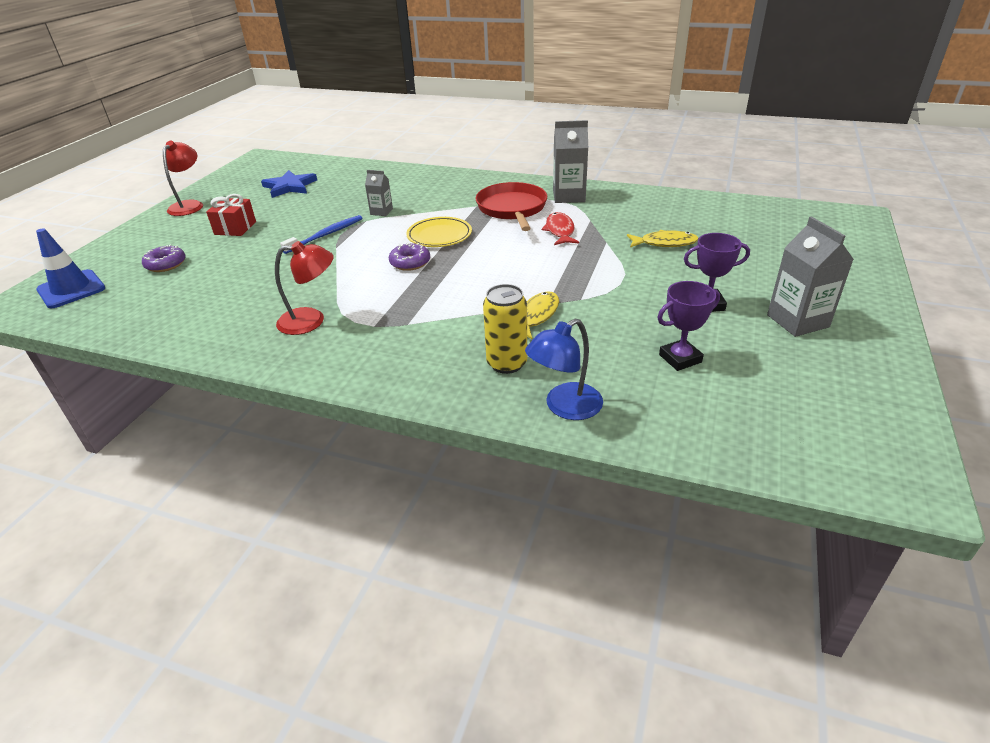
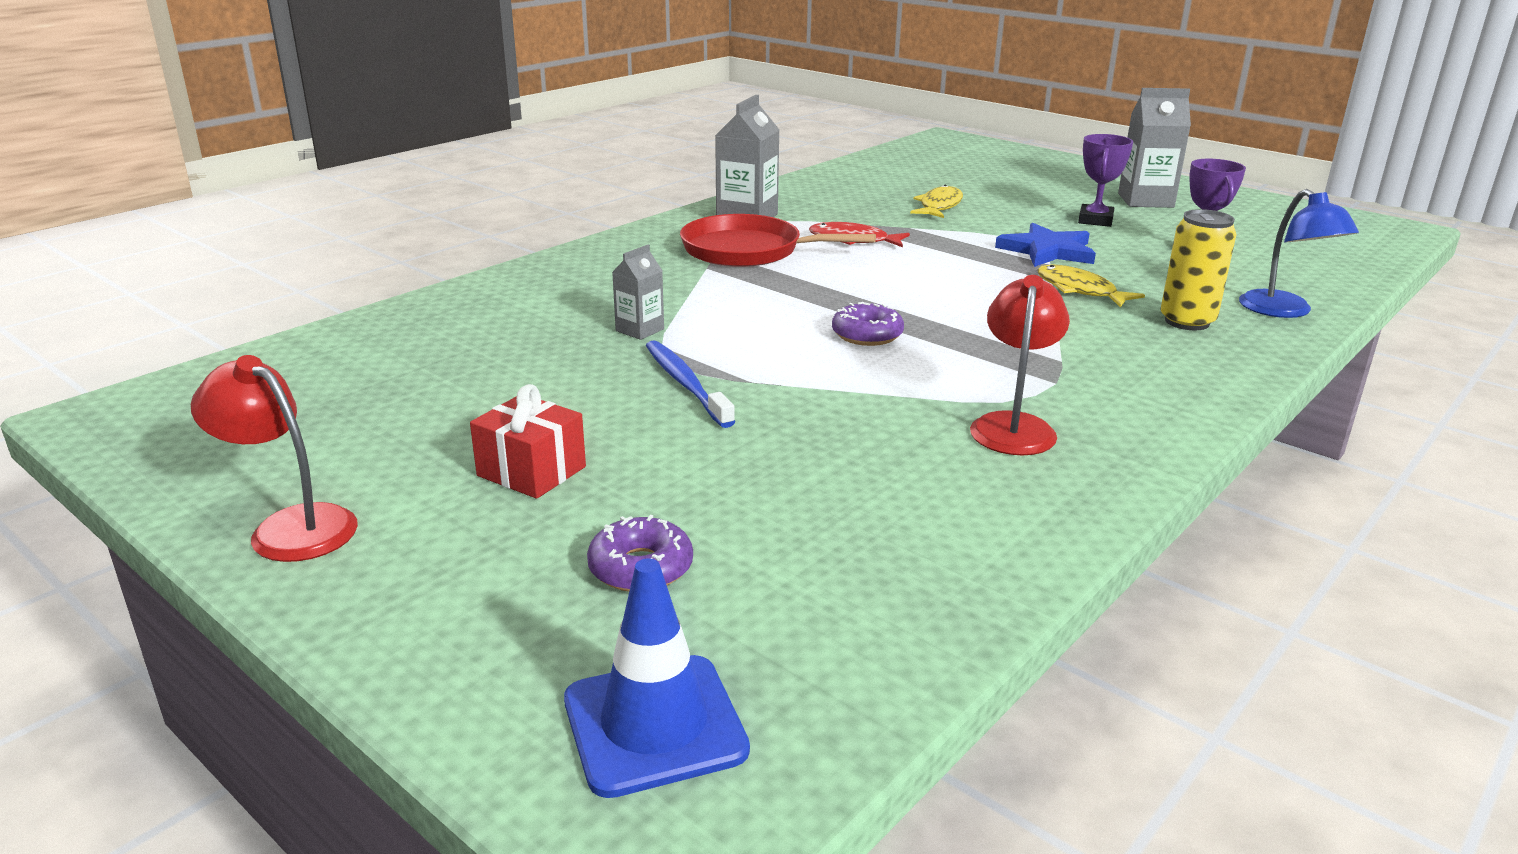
camera: 70 degrees left, 10 degrees down
(290, 186) = (374, 396): blue star -> blue star (1047, 251)
(439, 235) = (789, 304): yellow plate -> none

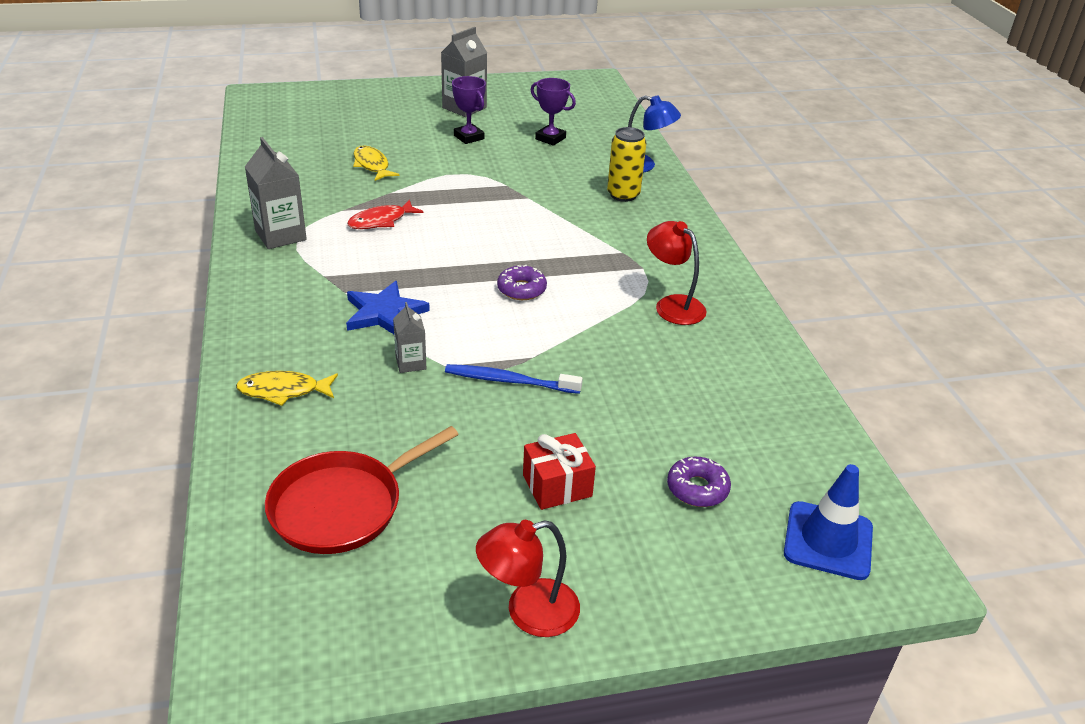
camera: 55 degrees left, 10 degrees up
(747, 251) = (340, 264): red pan -> red pan (342, 506)
(1047, 251) = (488, 175): blue star -> blue star (384, 313)
(1080, 290) = (551, 198): yellow fish -> yellow fish (283, 391)

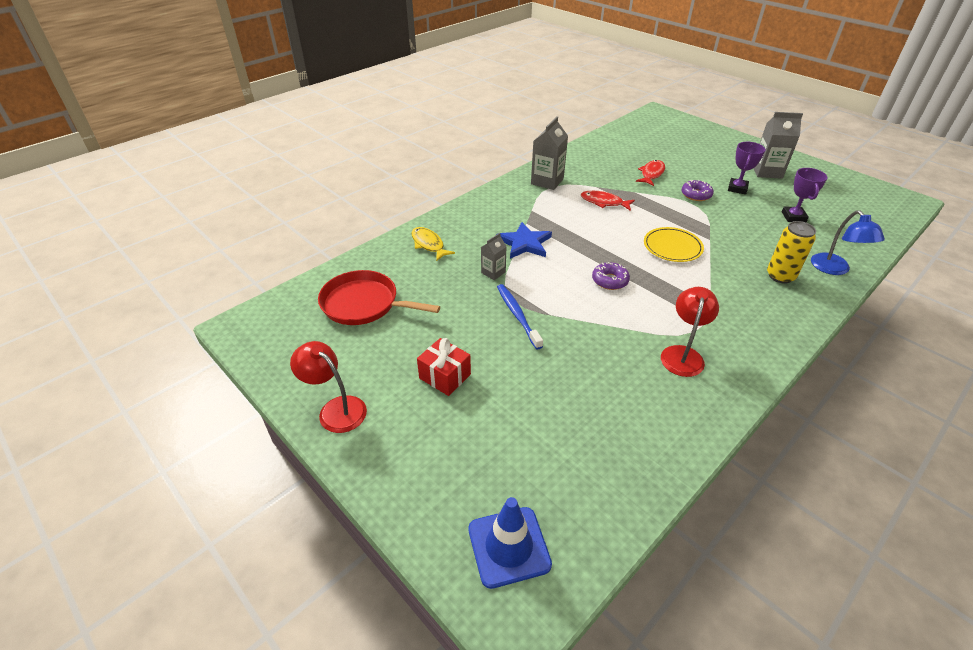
camera: 60 degrees right, 5 degrees up
(372, 165) = (651, 174): yellow fish -> red fish
(514, 224) = (672, 247): none -> yellow plate
(697, 488) = (499, 446): purple donut -> purple donut (696, 195)

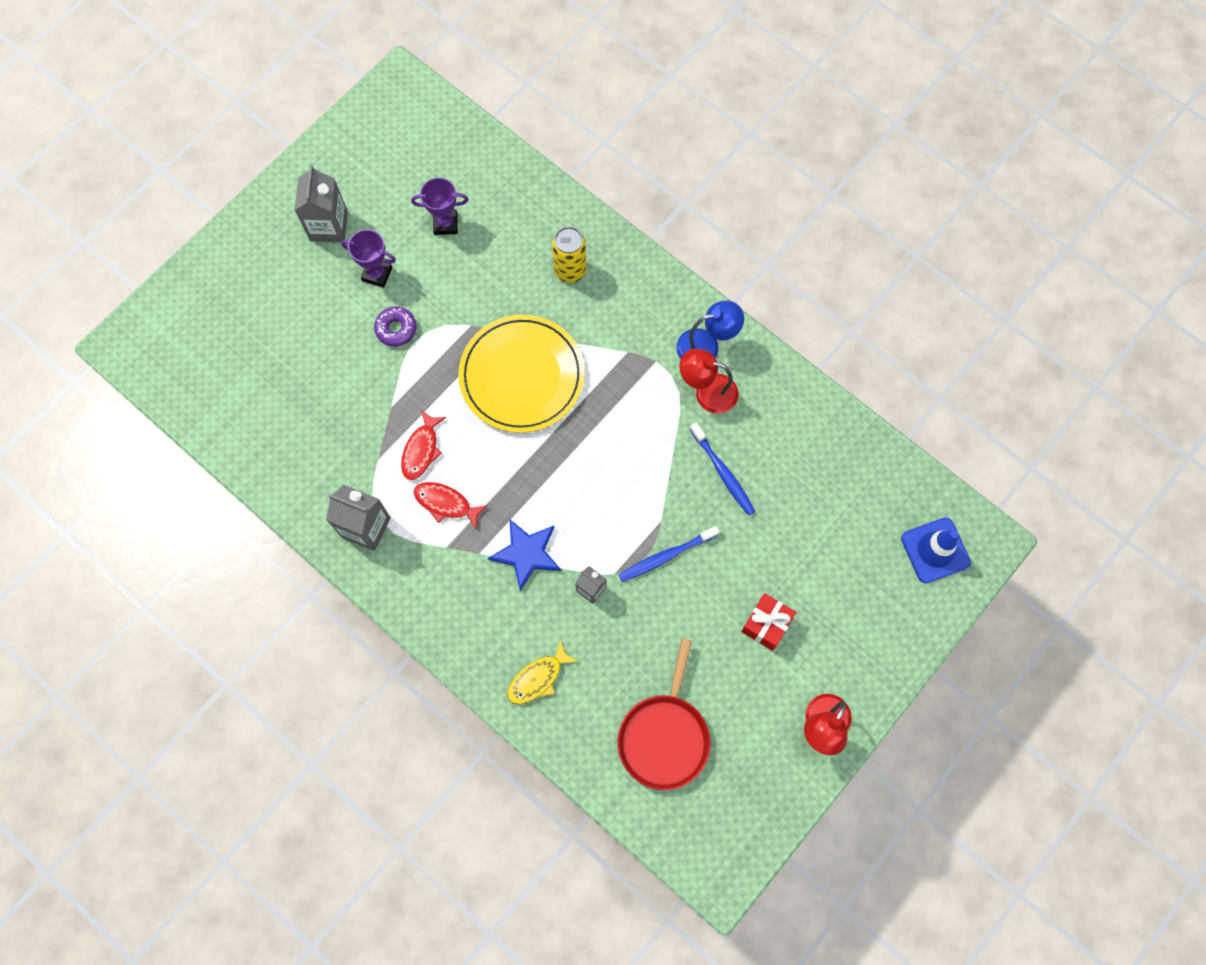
camera: 95 degrees left, 30 degrees up
(598, 358) = (723, 473): none -> blue toothbrush
(610, 280) = (594, 453): purple donut -> none
(651, 174) = (339, 379): red fish -> red fish (446, 503)
(672, 247) = (522, 376): yellow plate -> yellow plate, size x1.74
(834, 269) = (552, 211): blue lamp -> blue lamp (706, 345)

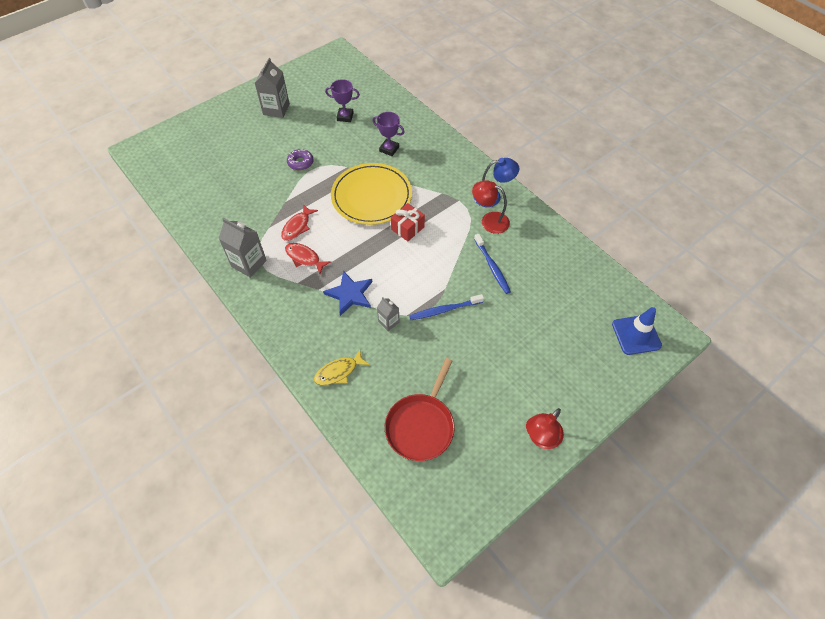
camera: 10 degrees right, 15 degrees down
(377, 274) = (297, 135): purple trophy -> purple trophy (389, 149)
(570, 270) = (414, 148): yellow can -> none
(766, 624) = (508, 363): red gift -> red gift (407, 228)

